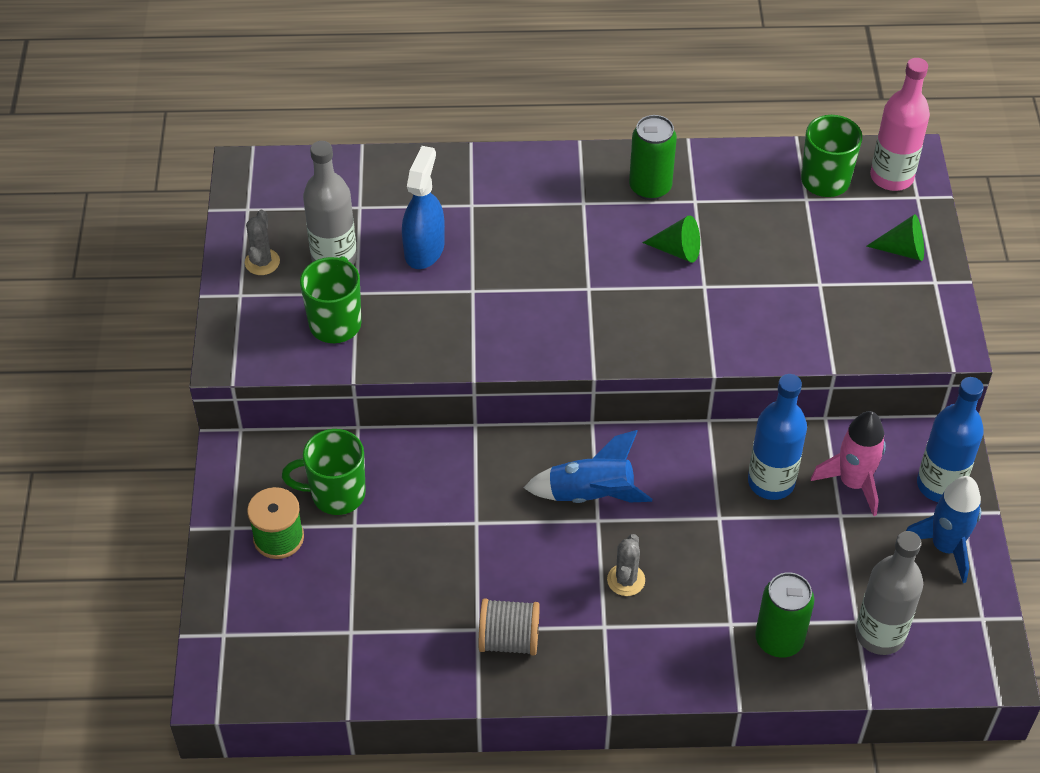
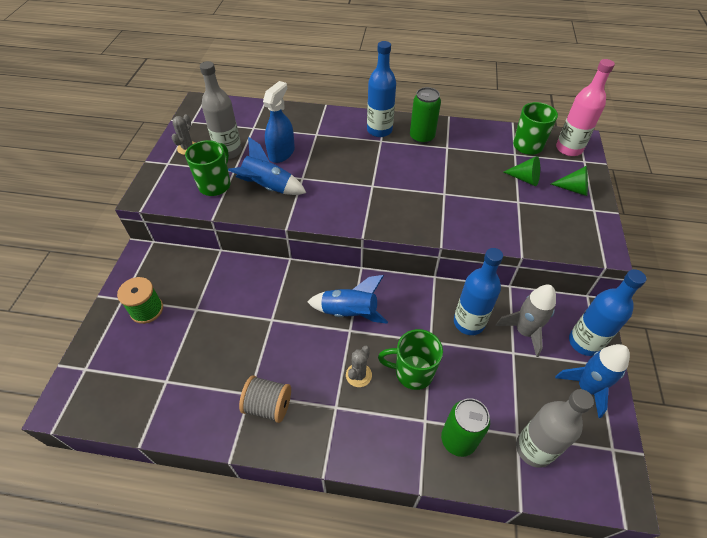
camera: 10 degrees right, 0 degrees up
(336, 494) = (192, 288): green mug -> green mug (412, 372)
(423, 315) = (268, 187): none -> blue rocket
(576, 183) = (379, 130): none -> blue bottle
(677, 250) = (431, 172): green cone -> green cone (525, 179)
(853, 483) = (524, 331): pink rocket -> grey rocket

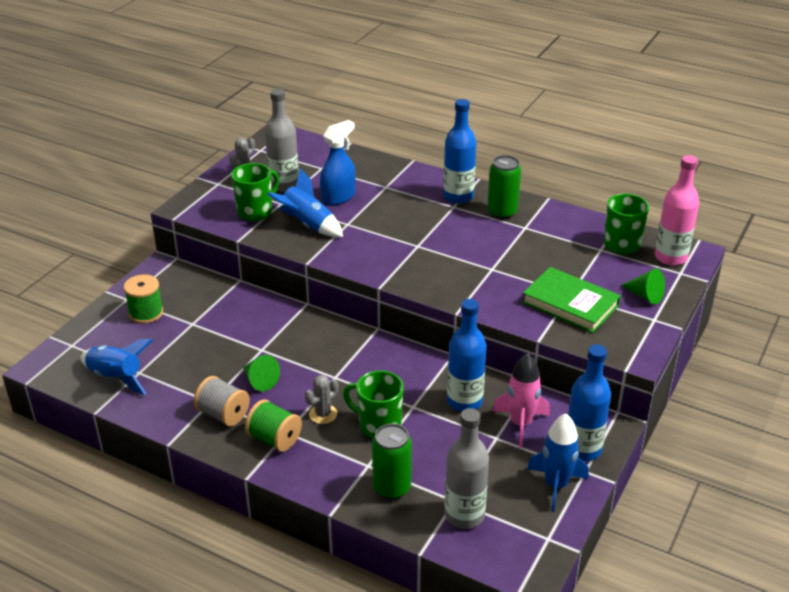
camera: 20 degrees right, 15 degrees down
(328, 419) = (274, 439): none -> green spool
(349, 312) = (343, 362): blue rocket -> blue rocket (116, 377)
(524, 212) = (570, 304): none -> green book
(524, 331) = (520, 424): grey rocket -> pink rocket
(525, 179) = (594, 274): green cone -> green cone (260, 380)

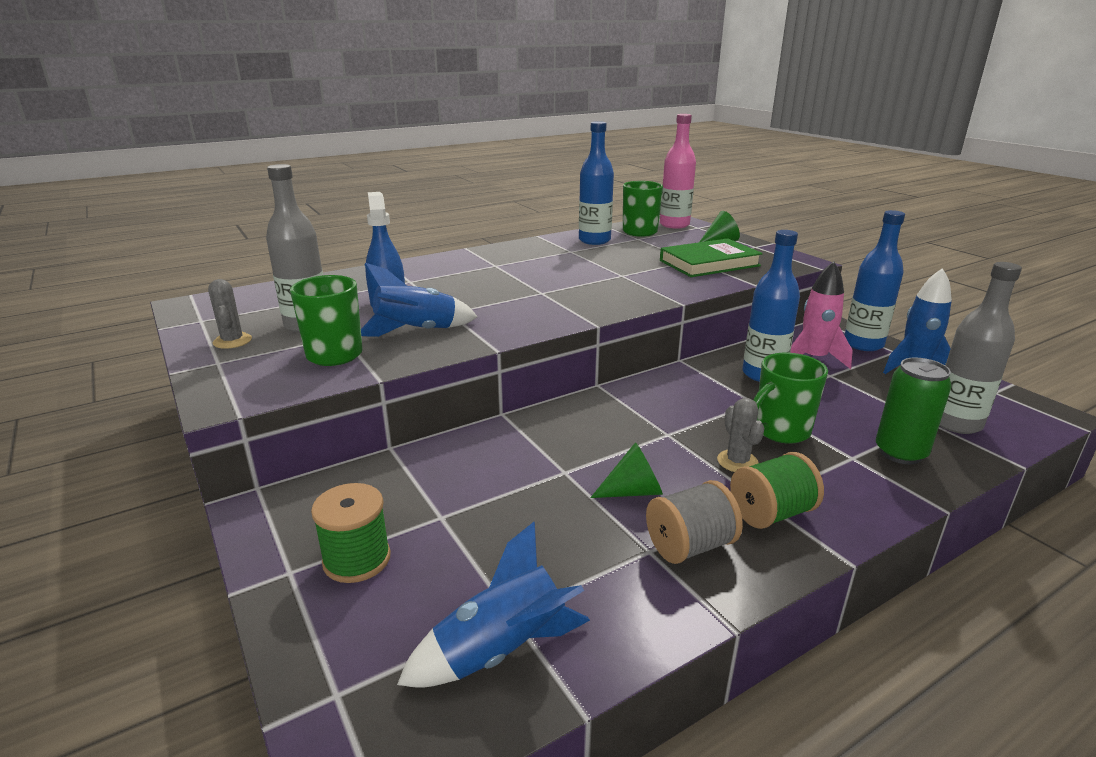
camera: 60 degrees left, 10 degrees down
(458, 196) = (481, 260): blue bottle -> blue bottle (594, 240)
(502, 212) = (534, 252): green can -> none

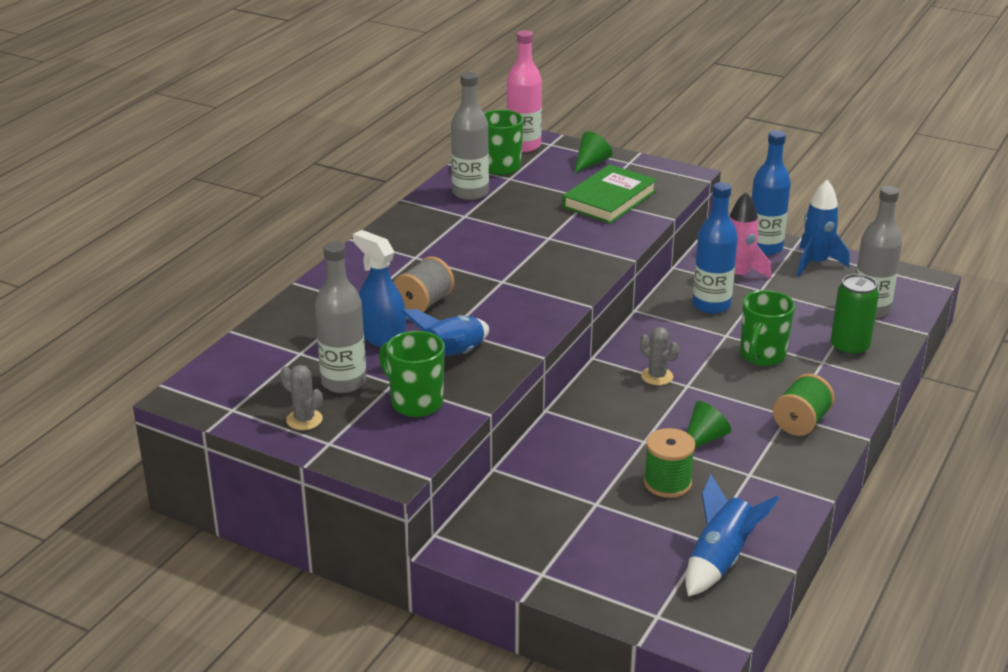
camera: 30 degrees left, 5 degrees up
(357, 559) = (575, 550): green spool -> green spool (667, 483)
(594, 240) = (470, 193): blue bottle -> grey bottle
(690, 546) = (770, 462): grey spool -> grey spool (424, 303)
(737, 461) = (752, 391): grey cactus -> grey cactus (657, 376)

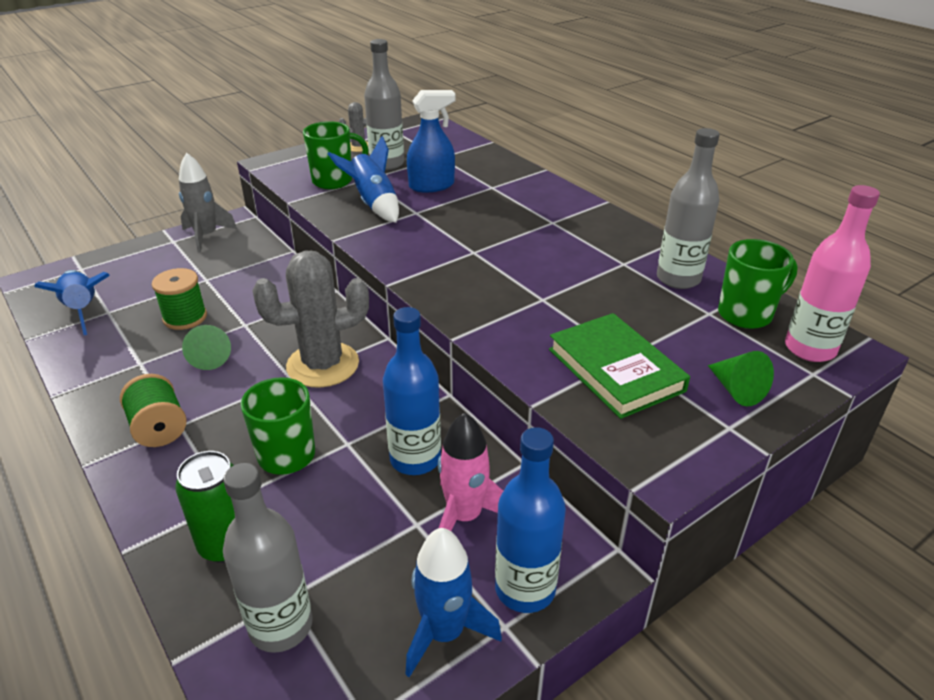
camera: 115 degrees right, 5 degrees up
(424, 303) = (466, 210): grey spool -> none
(511, 551) = (206, 236): none -> grey rocket
(657, 376) = (323, 365): grey cactus -> grey cactus, size x2.11

